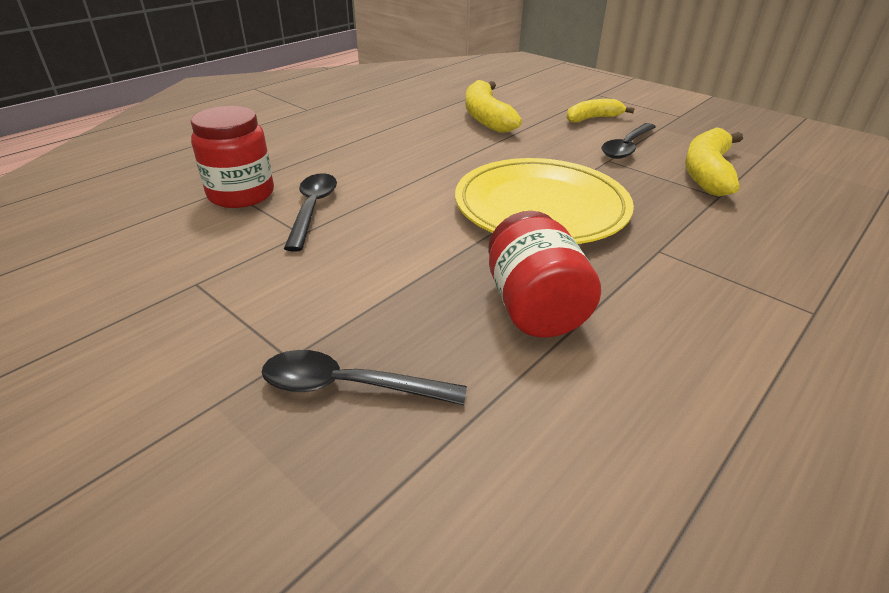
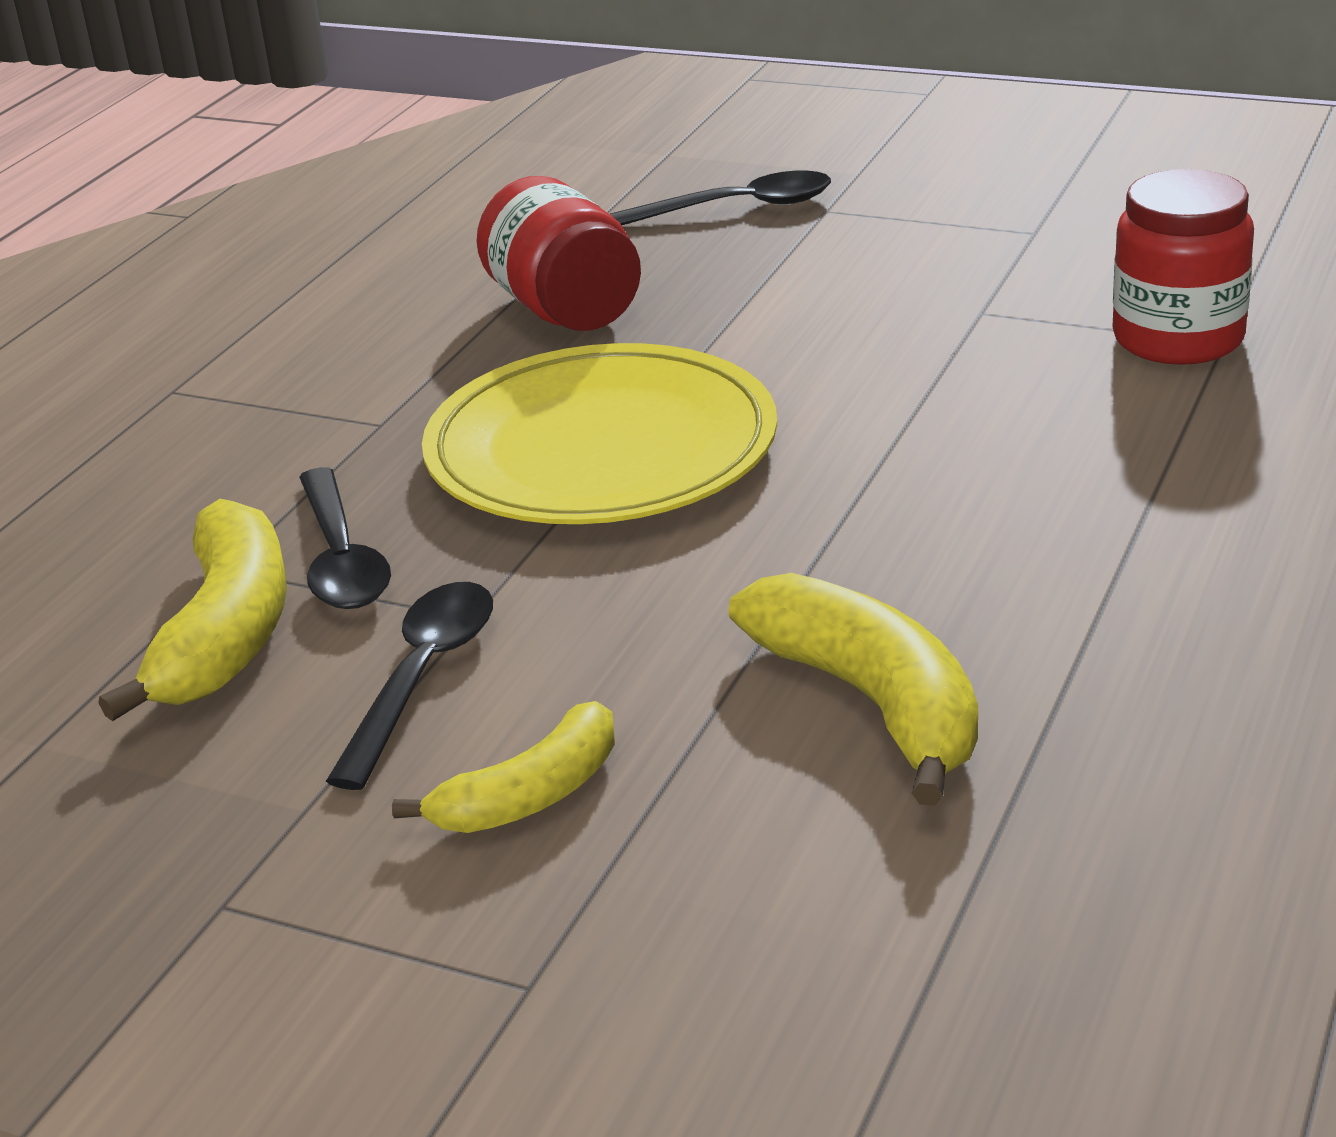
camera: 165 degrees right, 5 degrees down
(312, 209) = (1014, 346): black spoon -> black spoon (342, 559)

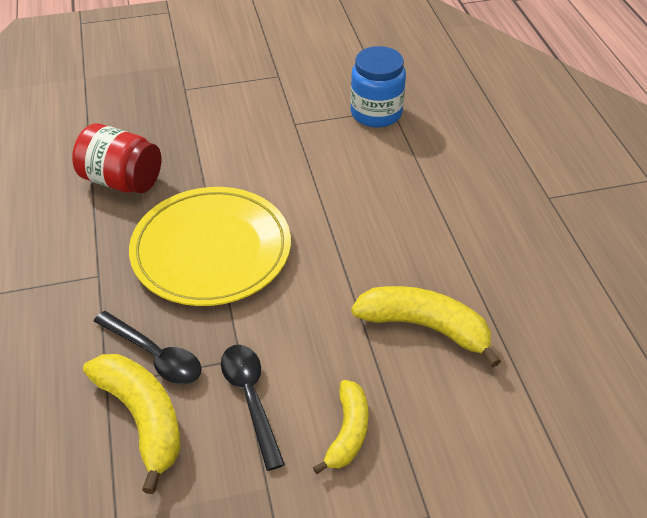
camera: 40 degrees left, 15 degrees up
(738, 208) = (146, 99): black spoon -> none
(1178, 339) = (376, 113): red jar -> blue jar

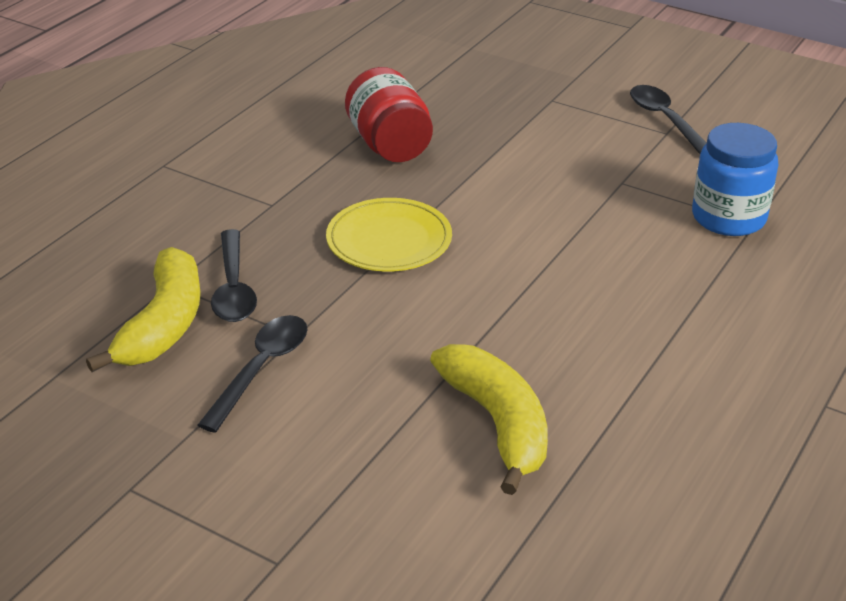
camera: 45 degrees right, 10 degrees down
(211, 250) = (389, 240): yellow plate -> yellow plate, size x0.63
(268, 67) = (665, 120): none -> black spoon
(348, 432) = (303, 450): yellow banana -> none

